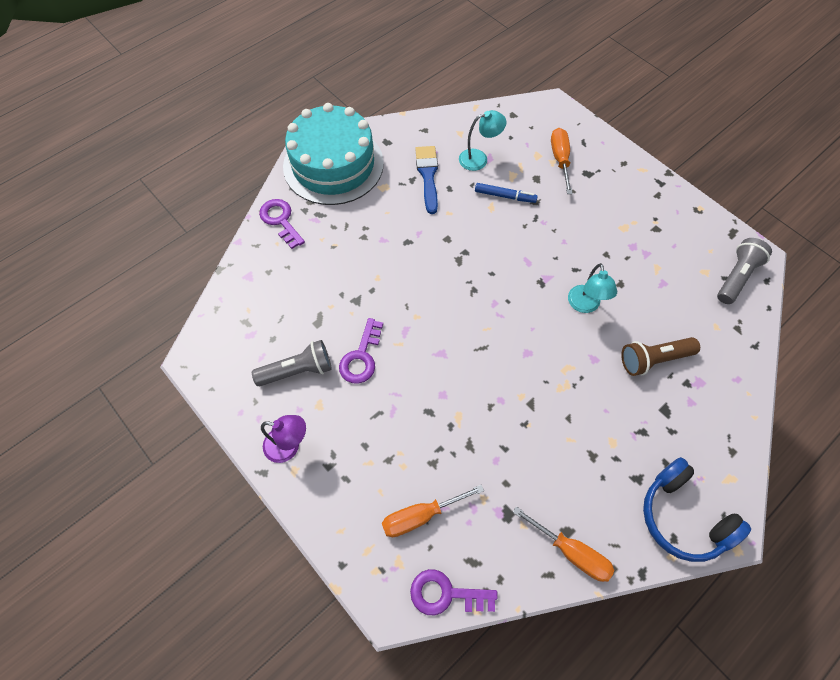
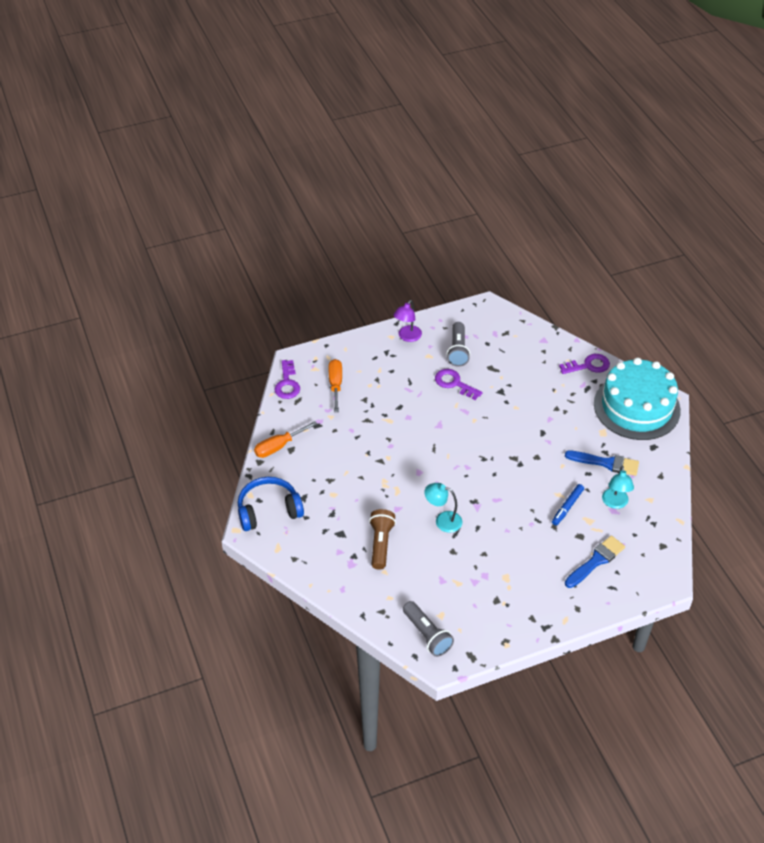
camera: 110 degrees right, 15 degrees down
(445, 594) = (287, 383): purple key -> purple key turned 150 degrees clockwise
(560, 160) = (596, 561): orange screwdriver -> blue brush

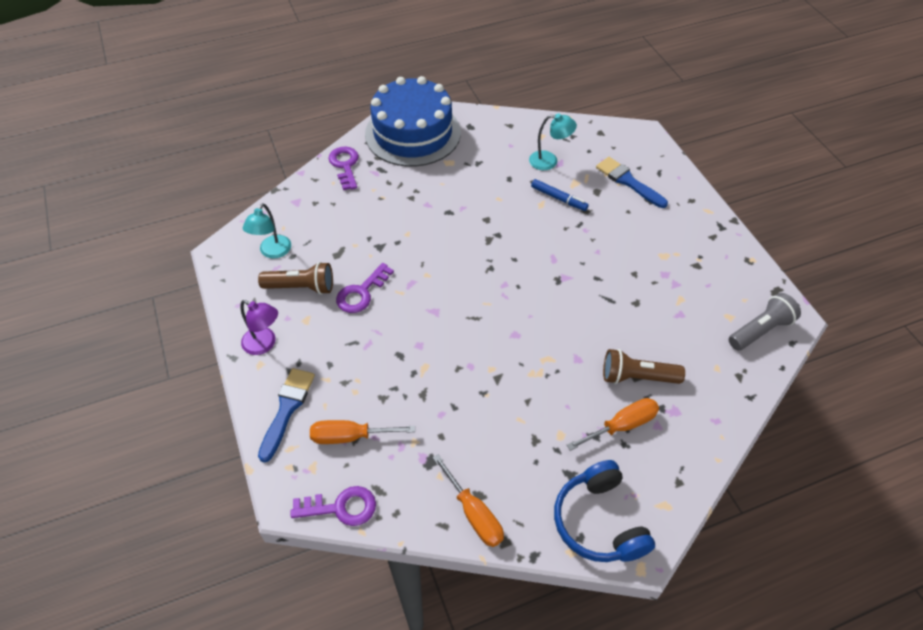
camera: 90 degrees left, 5 degrees up
(339, 530) = (621, 426): none -> orange screwdriver
(443, 520) = (591, 311): turquoise lamp -> turquoise lamp (272, 252)
(457, 350) = (301, 287): grey flashlight -> brown flashlight
(606, 463) = (494, 163): blue brush -> blue brush (287, 409)
(636, 407) = (413, 133): turquoise cake -> blue cake

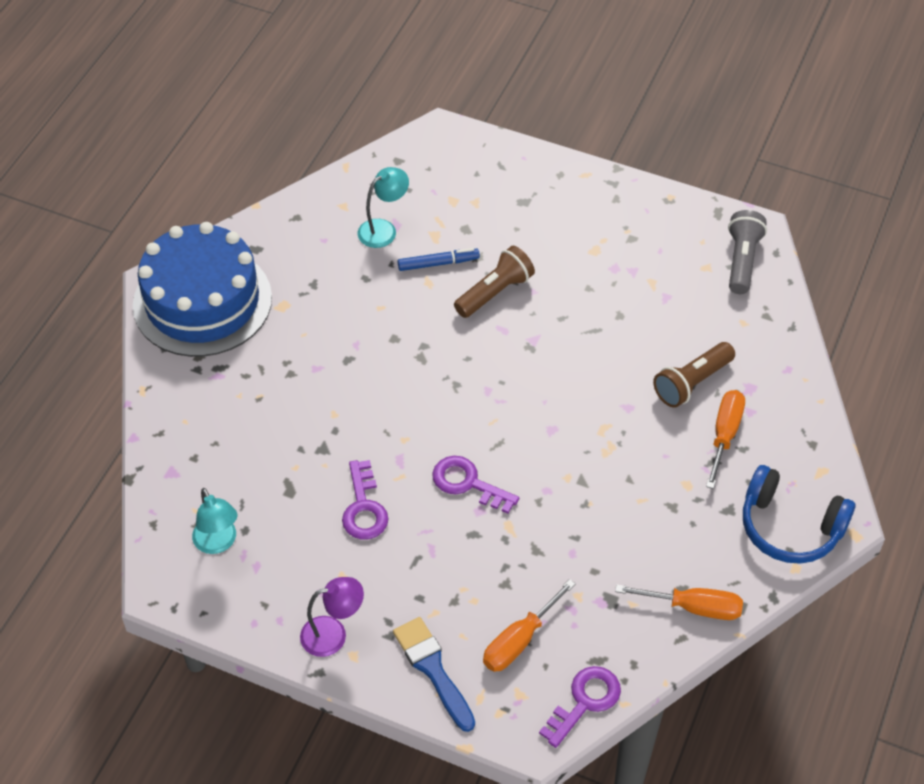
camera: 45 degrees left, 0 degrees up
(301, 287) = (296, 552): brown flashlight -> brown flashlight (495, 292)
(345, 165) = (173, 393): purple key -> purple key (468, 483)
(628, 181) = (483, 196): blue brush -> none

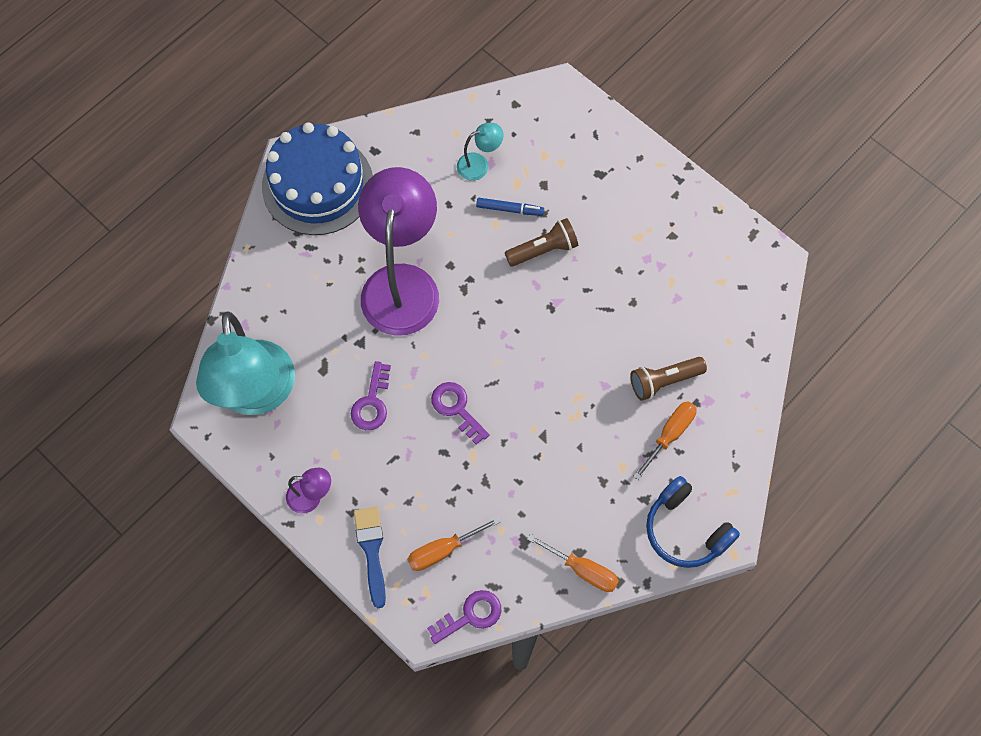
camera: 20 degrees right, 15 degrees up
(218, 543) = (256, 395): turquoise lamp -> turquoise lamp, size x2.37
(346, 373) = (402, 283): none -> purple lamp
(742, 261) = (752, 285): grey flashlight -> none

